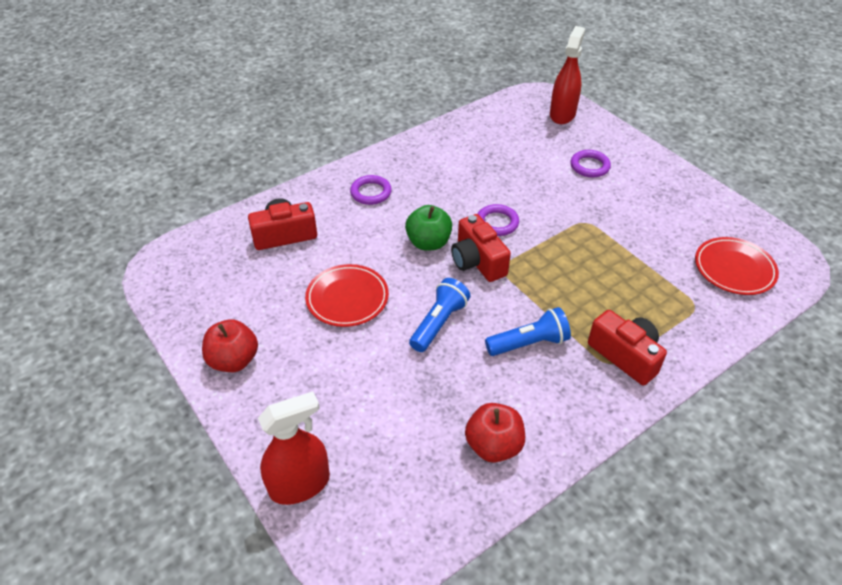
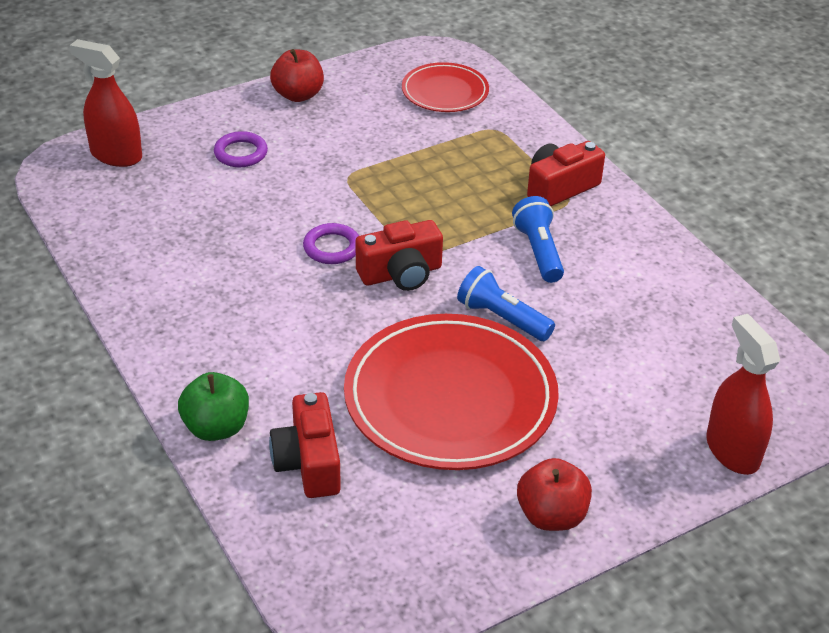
camera: 85 degrees left, 5 degrees down
(347, 298) = (450, 398): red plate -> red plate, size x1.88
(371, 192) = (235, 362): purple ring -> none
(428, 243) = (357, 313): green apple -> green apple (216, 427)
(493, 445) = (674, 296): red apple -> red apple (298, 95)

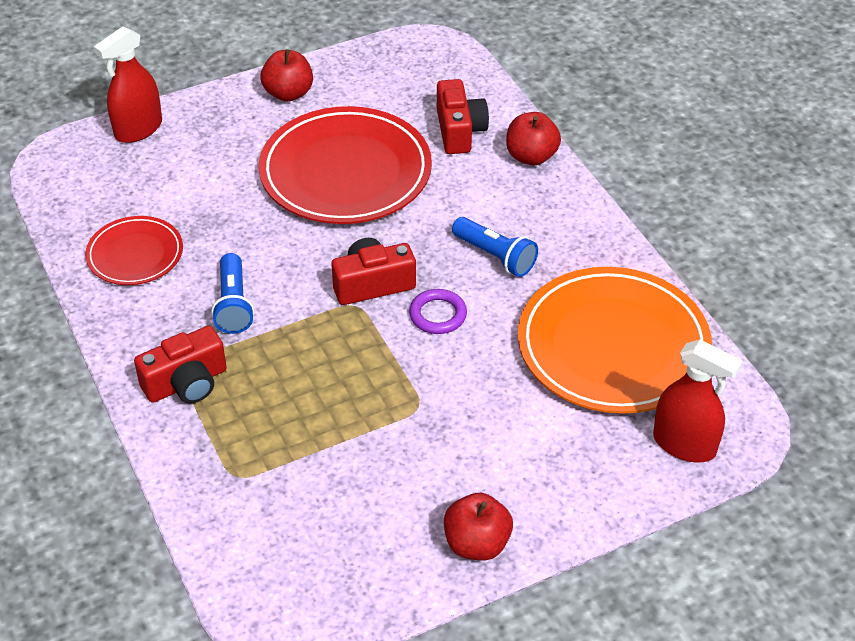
camera: 175 degrees left, 5 degrees up
(161, 225) = (613, 346): none -> orange plate
(216, 427) = (531, 156): green apple -> red apple
(241, 153) = (541, 444): purple ring -> none
(445, 92) = (285, 545): red plate -> red plate (135, 254)
(502, 318) = (287, 237): blue flashlight -> blue flashlight (495, 256)
(732, 450) = (138, 129): red spray bottle -> red spray bottle turned 60 degrees clockwise

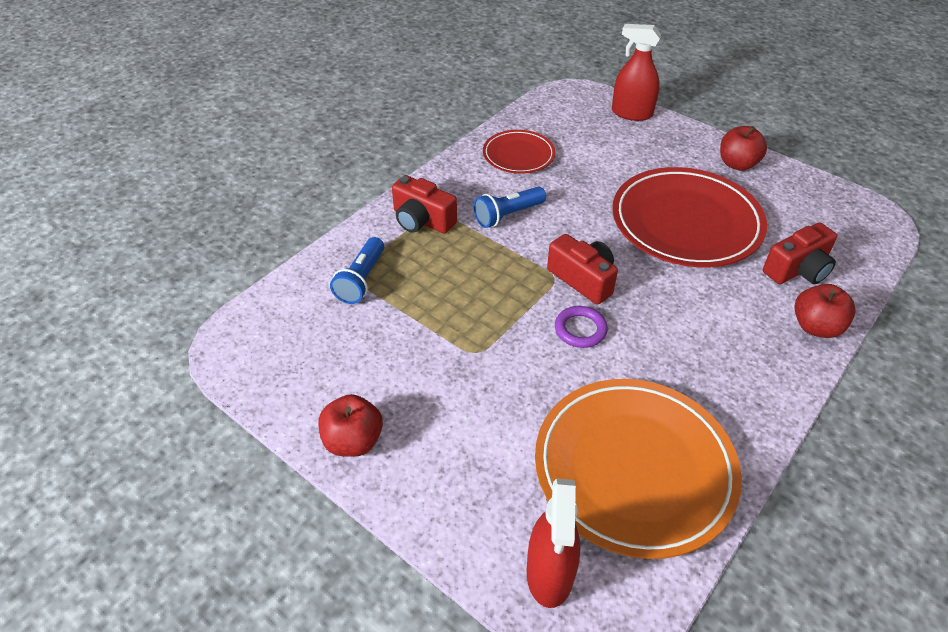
camera: 65 degrees right, 0 degrees up
(495, 256) = (674, 344): blue flashlight -> blue flashlight (361, 280)

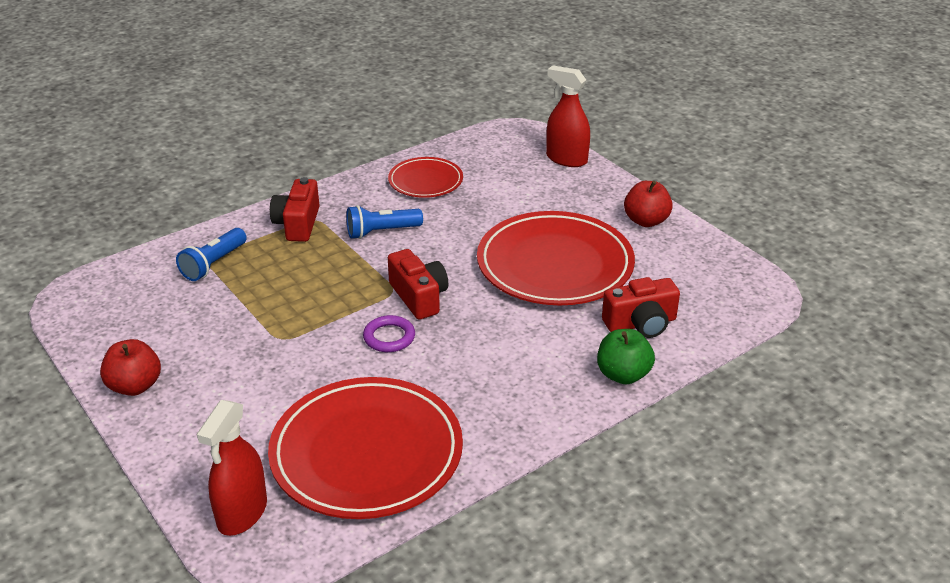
camera: 15 degrees right, 10 degrees down
(422, 220) = (298, 224): red camera -> red camera turned 45 degrees clockwise
(634, 468) = (366, 453): orange plate -> red plate
(816, 327) = (623, 375): red apple -> green apple

